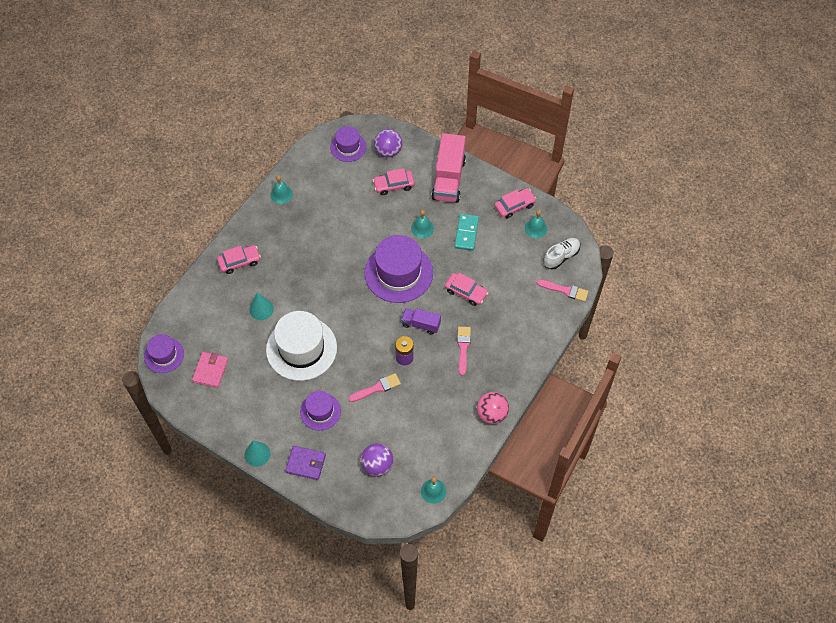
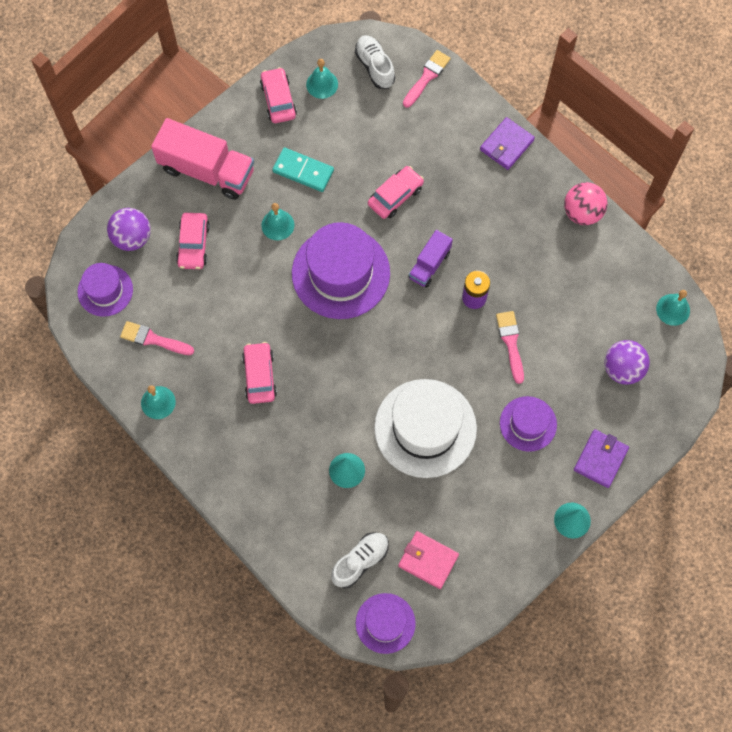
camera: 75 degrees left, 10 degrees up
(202, 331) = (360, 561): none -> white shoe
(239, 262) = (258, 486): pink car -> pink car (259, 376)
(463, 348) = (478, 221): pink brush -> pink brush (153, 339)
(529, 353) = (506, 145): none -> purple wallet

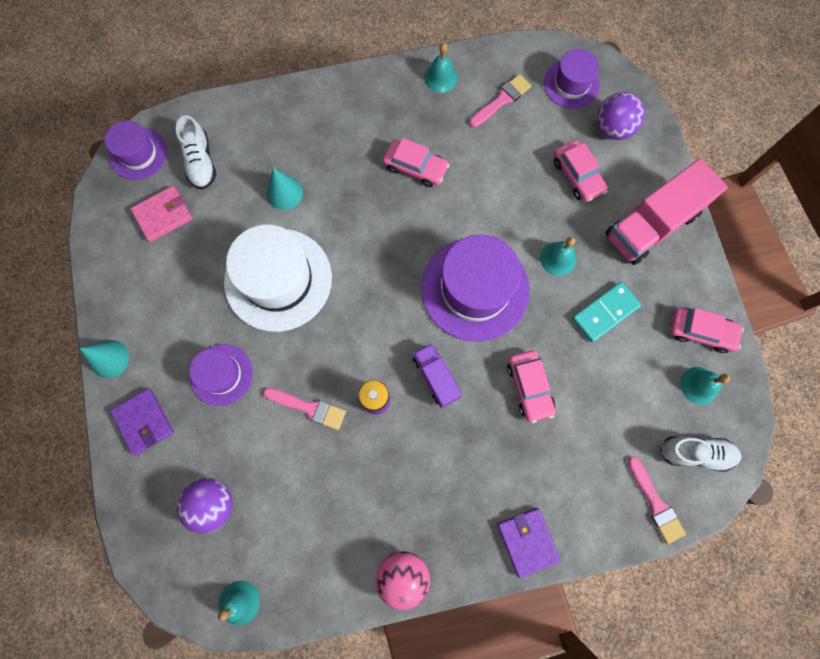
camera: 120 degrees right, 5 degrees up
(193, 244) = (577, 175): pink car -> pink car turned 150 degrees counterclockwise

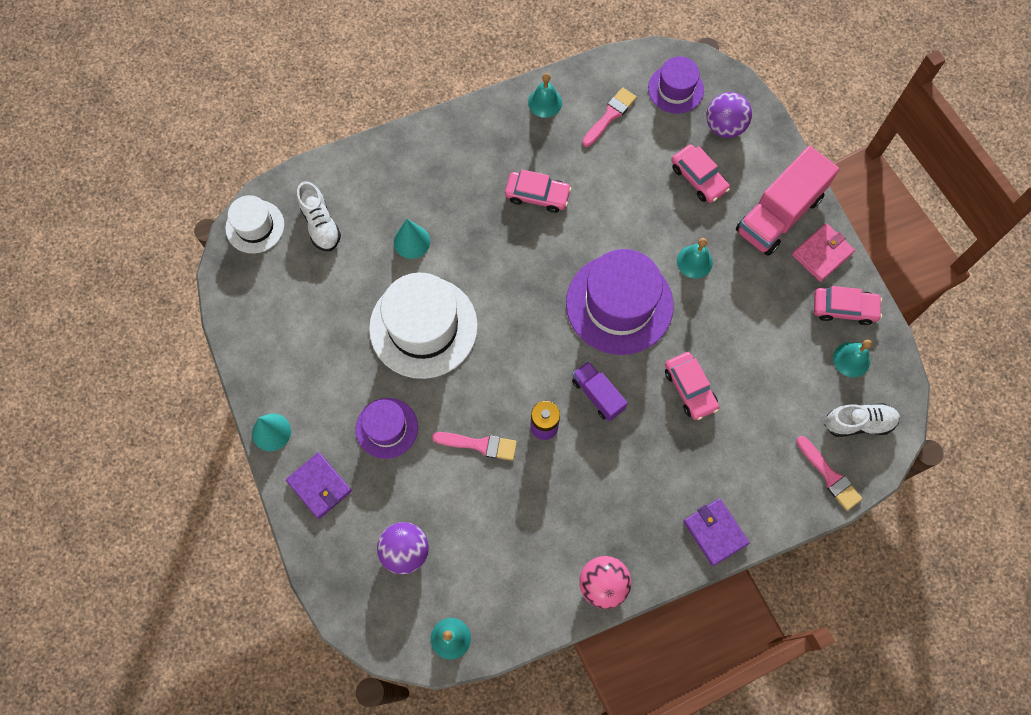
camera: 10 degrees left, 5 degrees down
(138, 154) = (255, 226): purple hat -> white hat
(163, 215) = (294, 283): pink wallet -> pink wallet (822, 254)
(605, 313) = (749, 306): turquoise domino -> none

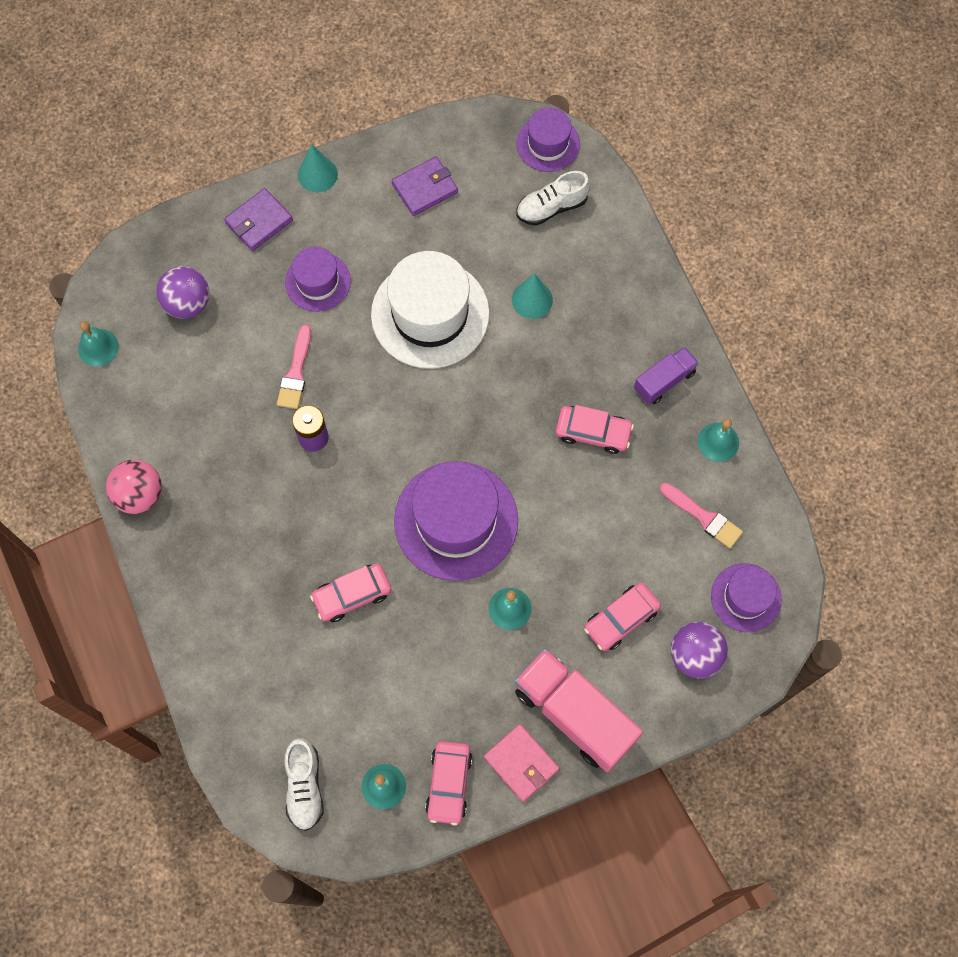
camera: 90 degrees right, 0 degrees up
(255, 226) = (548, 144): white hat -> purple hat
(537, 195) = (593, 432): pink car -> pink car turned 90 degrees counterclockwise
(597, 395) = (347, 494): purple truck -> purple truck (664, 381)
(715, 532) = (187, 613): purple wallet -> purple wallet (425, 188)
(829, 476) = (243, 746): pink brush -> none

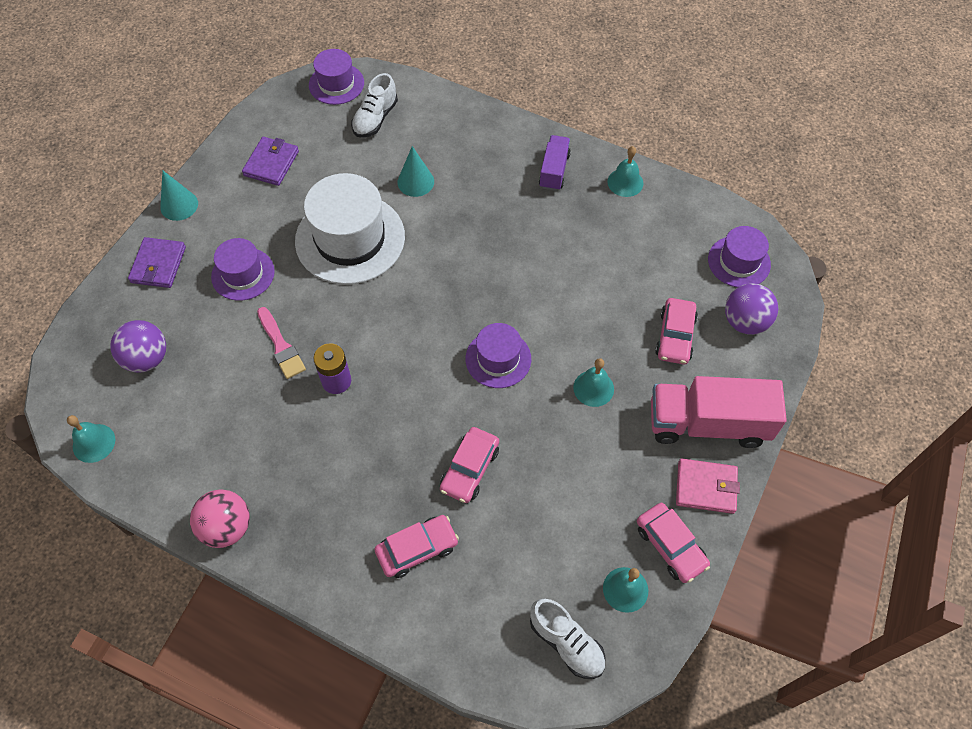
camera: 40 degrees left, 10 degrees down
(456, 520) = (498, 359): purple hat -> purple hat, size x0.56
(593, 432) = (538, 234): pink car -> pink car (417, 549)
(703, 517) = (662, 233): pink brush -> none

